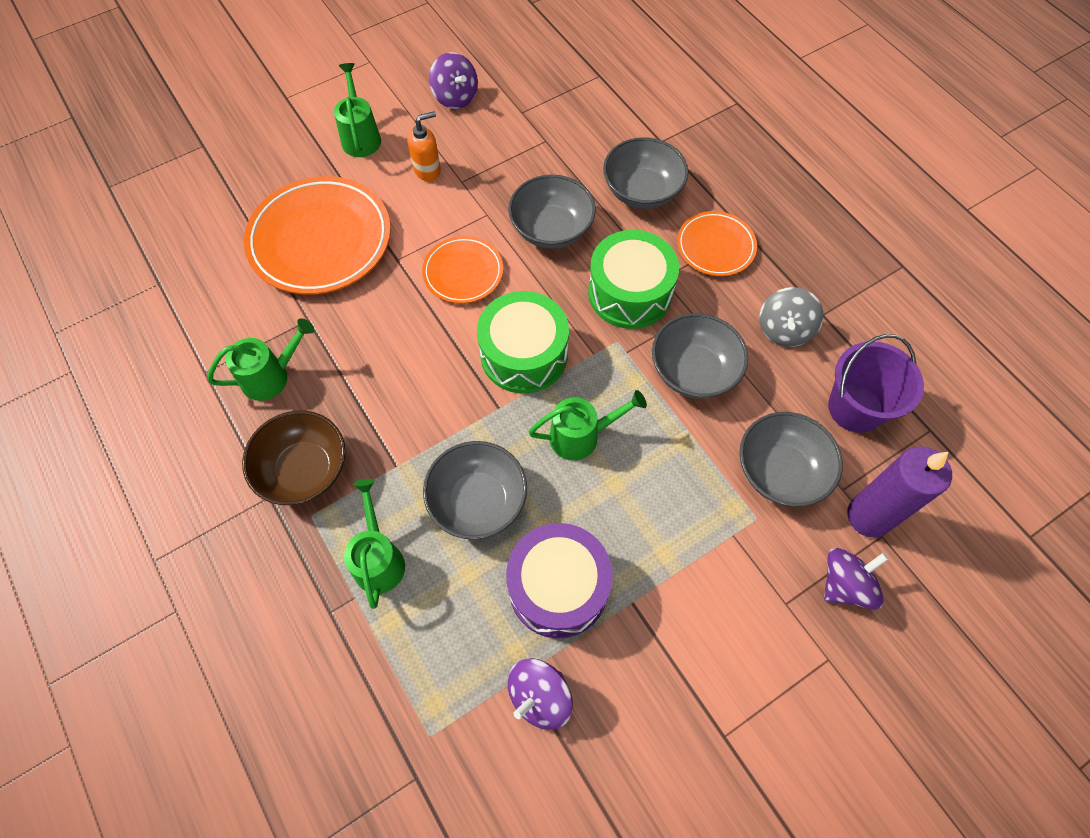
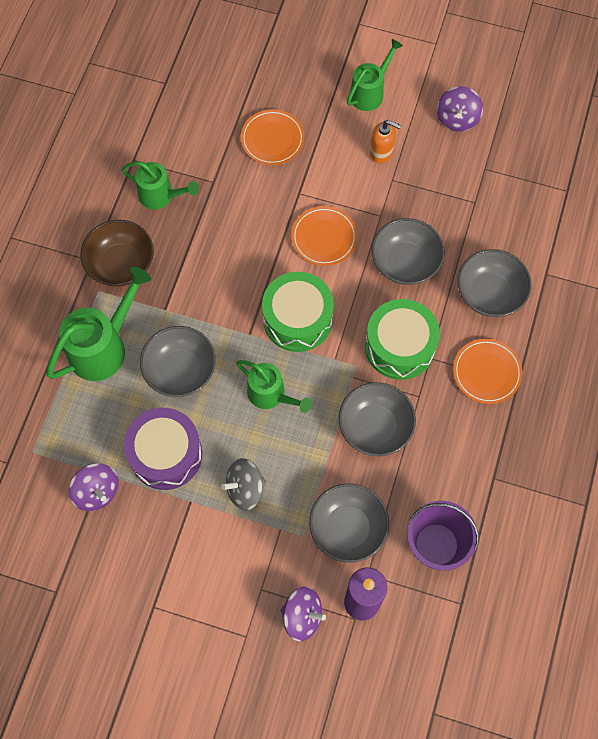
camera: 50 degrees right, 5 degrees up
(320, 240) = (272, 139): orange plate -> orange plate, size x0.55
(378, 558) = (104, 346): green watering can -> green watering can, size x1.55
(539, 696) = (97, 491): purple spinning top -> purple spinning top turned 135 degrees counterclockwise
(784, 329) = (458, 461): grey spinning top -> grey spinning top (245, 489)

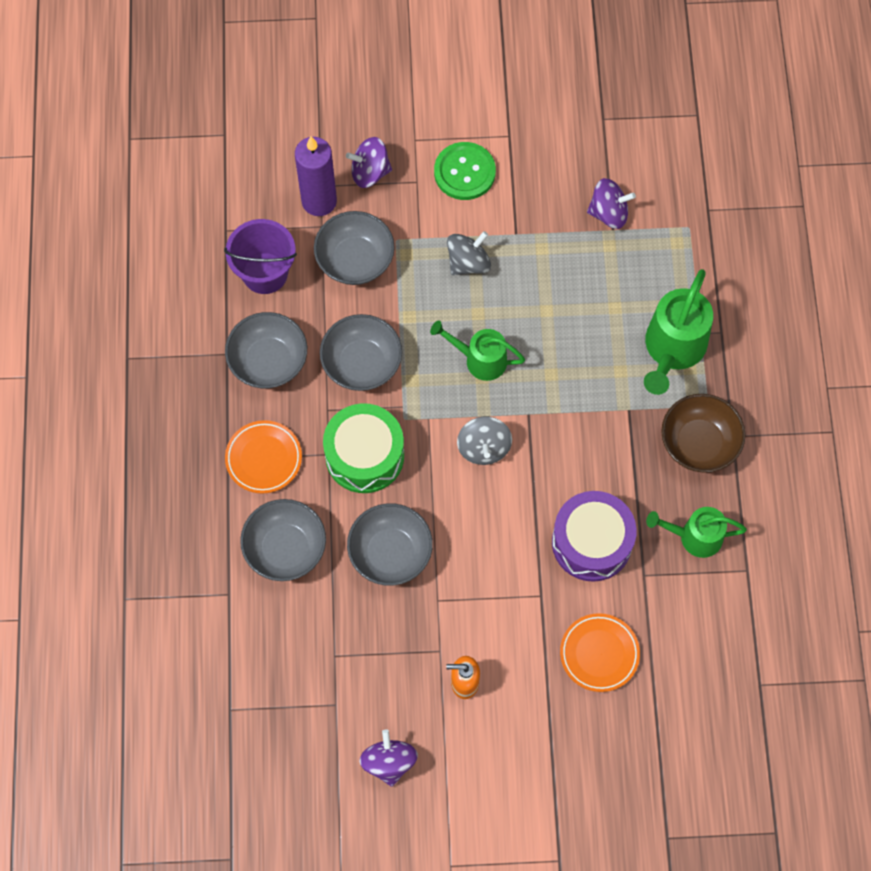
camera: 160 degrees right, 0 degrees up
(97, 491) = (608, 213): purple spinning top -> purple spinning top turned 150 degrees clockwise
(166, 454) = (559, 268): purple drum -> purple drum (591, 542)
(180, 370) = (582, 353): grey bowl -> grey bowl (268, 361)
(212, 582) = (464, 172): none -> green button
(297, 319) = (484, 448): green drum -> grey spinning top
(324, 238) = (491, 550): orange plate -> none
(370, 92) = (507, 762): green watering can -> none

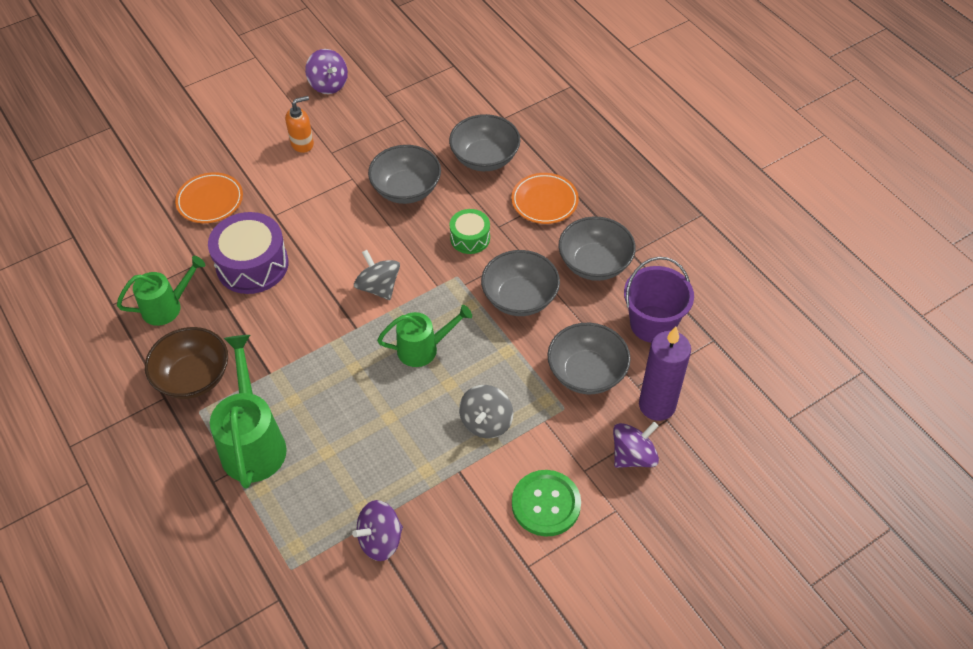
camera: 150 degrees right, 15 degrees down
(364, 455) = (470, 238): green drum -> green drum, size x0.56

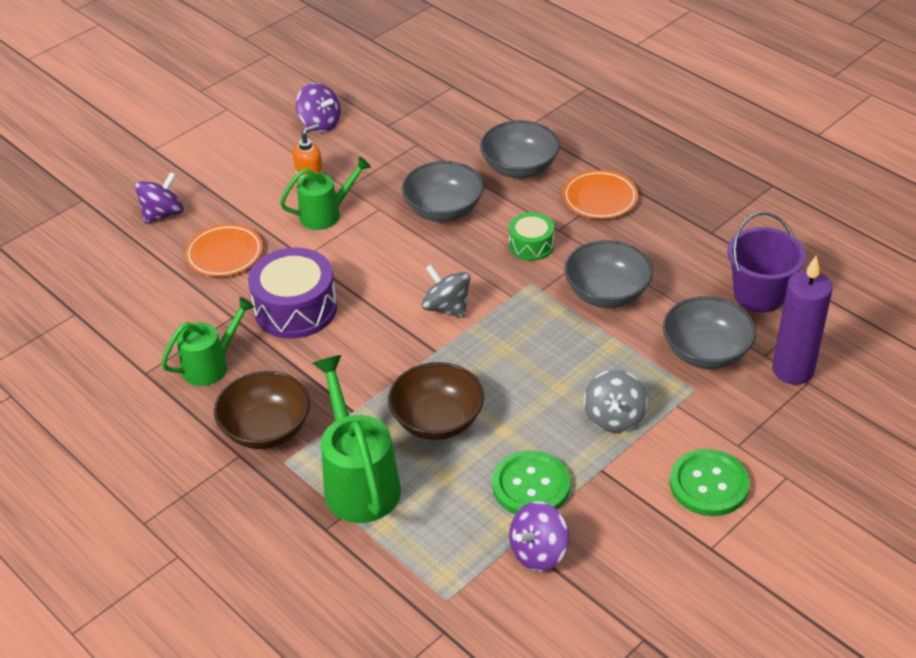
camera: 10 degrees left, 10 degrees down
(336, 396) = (437, 420): none -> brown bowl
(394, 475) = (531, 486): none -> green button
(424, 348) = (519, 358): green watering can -> green watering can (326, 214)
(594, 263) = (676, 248): grey bowl -> none
(633, 456) = (785, 422): purple spinning top -> purple spinning top (163, 214)

